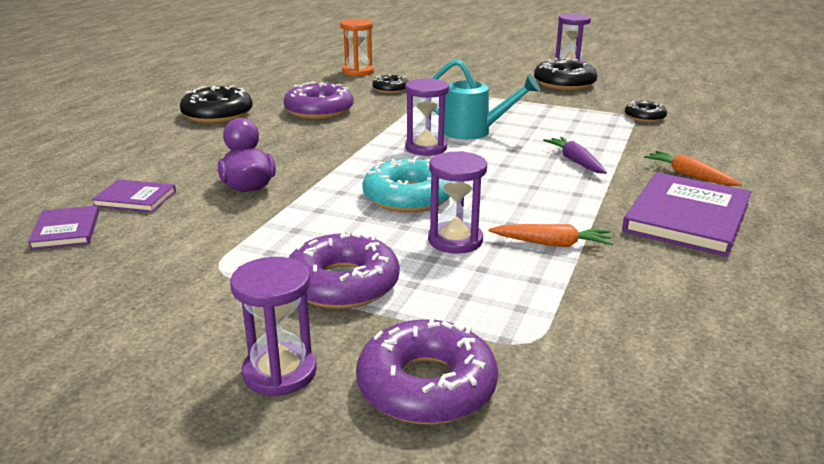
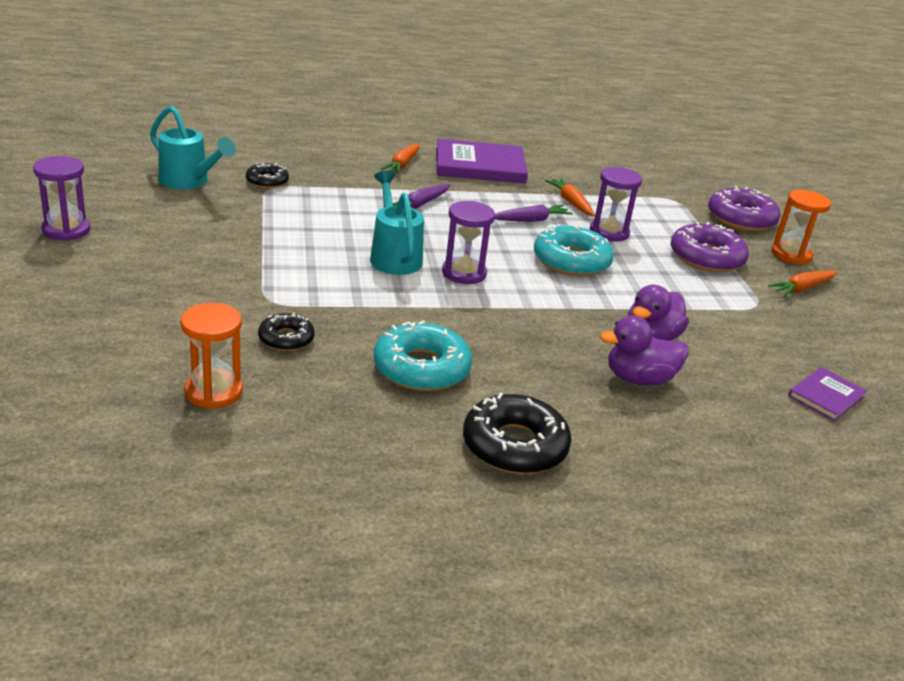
camera: 125 degrees left, 5 degrees up
(135, 199) = (746, 389): purple book -> none
(201, 324) = (802, 288): none -> orange carrot
(212, 164) = (639, 379): none -> purple duck
(280, 372) = (791, 254): purple hourglass -> orange hourglass
(319, 110) = (421, 368): purple donut -> turquoise donut
(513, 204) = (531, 220): none -> purple carrot
(564, 83) = (168, 226): black donut -> none
(646, 96) = (189, 181): none -> turquoise watering can

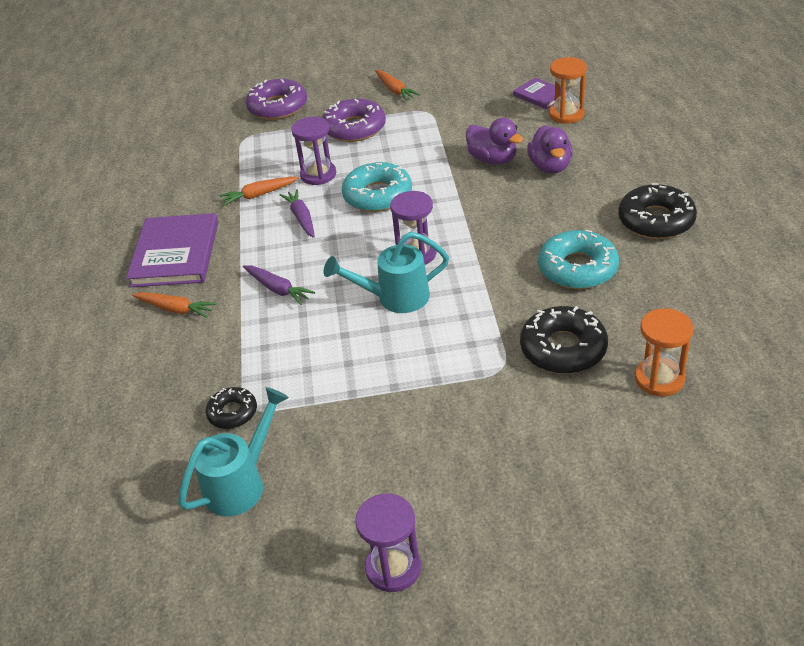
camera: 80 degrees left, 10 degrees up
(286, 339) = (563, 348): black donut -> black donut, size x1.73
(791, 254) = (340, 89): orange hourglass -> orange hourglass (566, 114)

